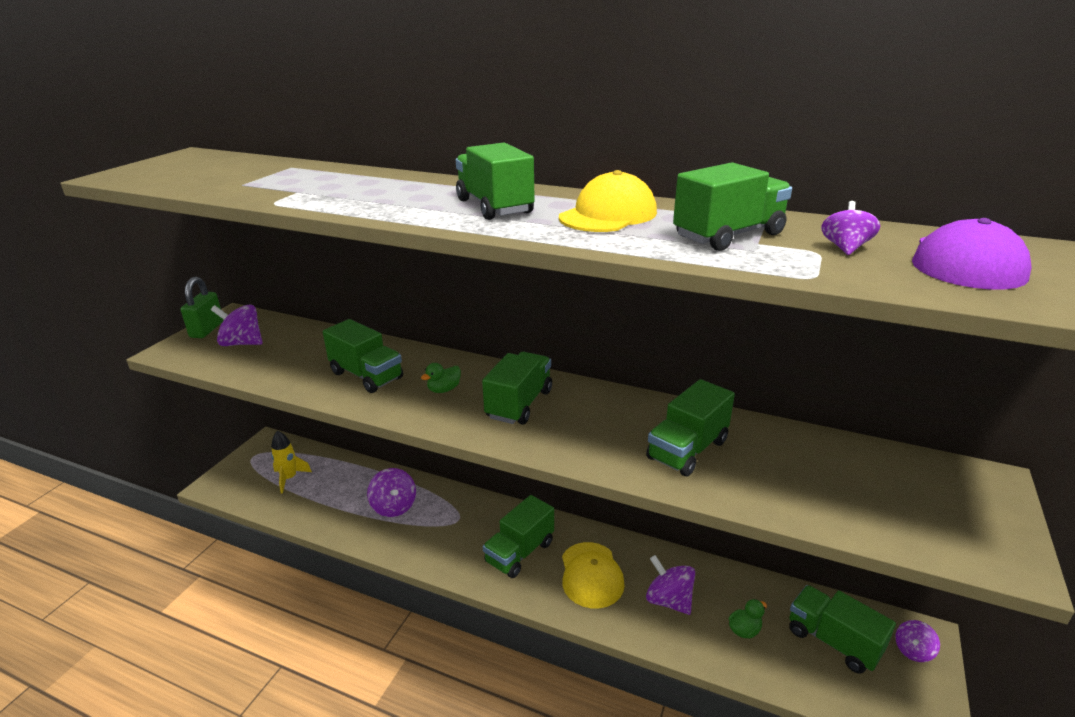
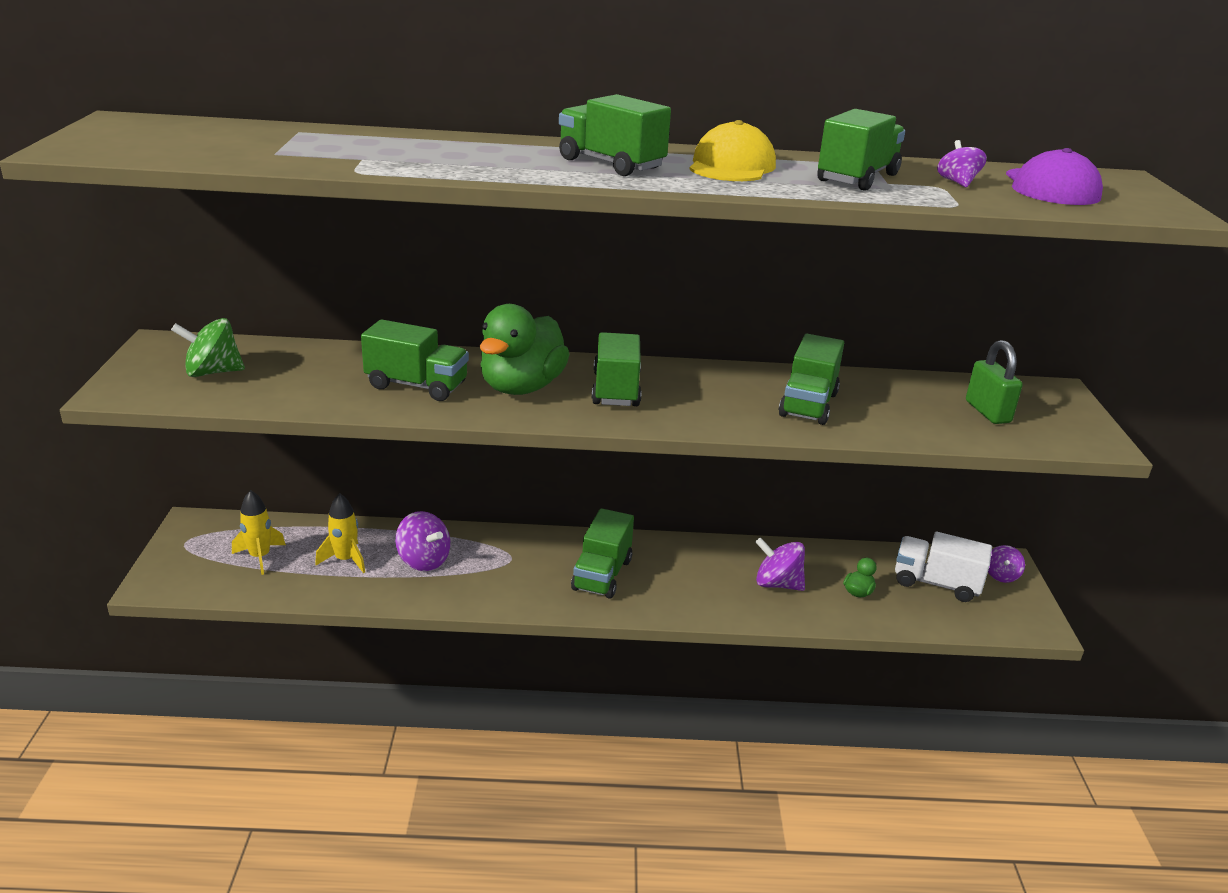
camera: 25 degrees left, 0 degrees up
(207, 329) = (141, 363): green padlock -> green padlock (987, 412)
(242, 343) = (212, 372): purple spinning top -> green spinning top
(342, 493) = (345, 560): none -> yellow rocket
(444, 389) = (521, 387): green duck -> green duck, size x2.44
(591, 575) = (689, 579): yellow cap -> none
(833, 641) = (936, 583): green truck -> white truck

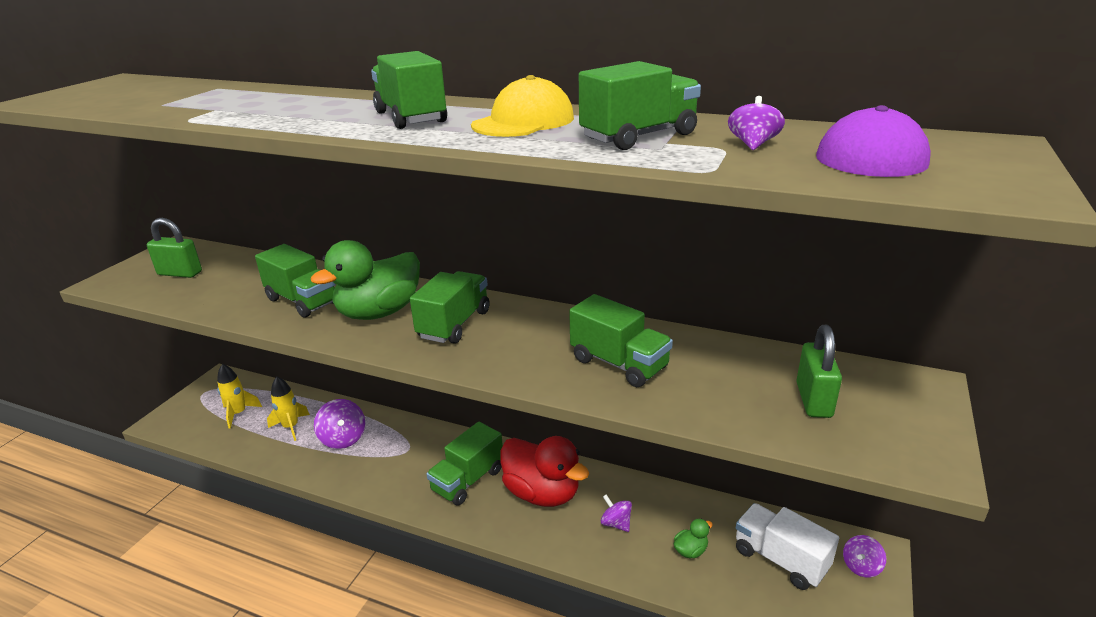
camera: 25 degrees right, 0 degrees up
(212, 372) = (180, 273): green spinning top -> green padlock
(688, 572) = (542, 493): none -> red duck
(777, 584) = (616, 523): purple spinning top -> purple spinning top, size x0.64
(808, 405) = (619, 364): green truck -> green truck turned 90 degrees counterclockwise

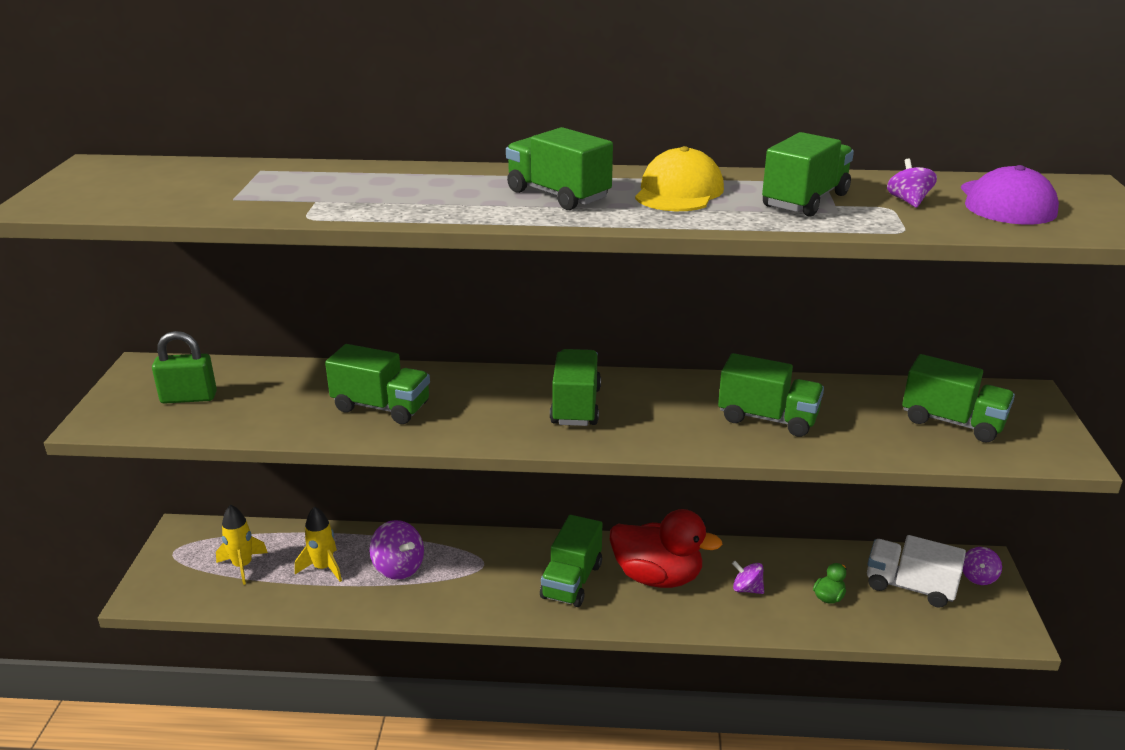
camera: 20 degrees left, 0 degrees up
(379, 312) = (483, 406): green duck -> none
(813, 400) = (952, 422): green padlock -> green truck

